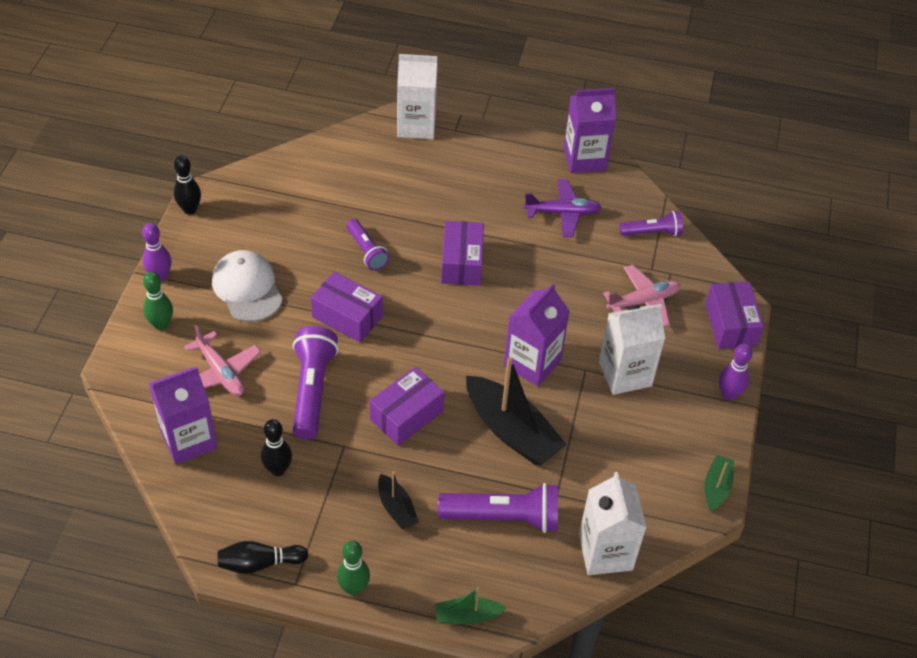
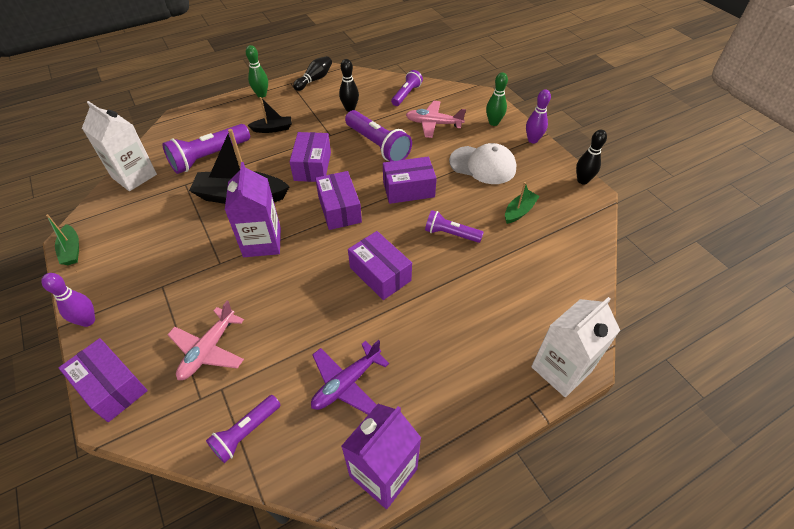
camera: 140 degrees right, 0 degrees up
(189, 440) = (406, 94): purple carton -> purple flashlight
(396, 508) = (273, 129): black boat -> black boat turned 150 degrees clockwise
(432, 344) = (339, 209): none -> purple box
(467, 616) = (195, 114): green boat -> green boat (519, 211)
(625, 374) = (186, 280): white carton -> none

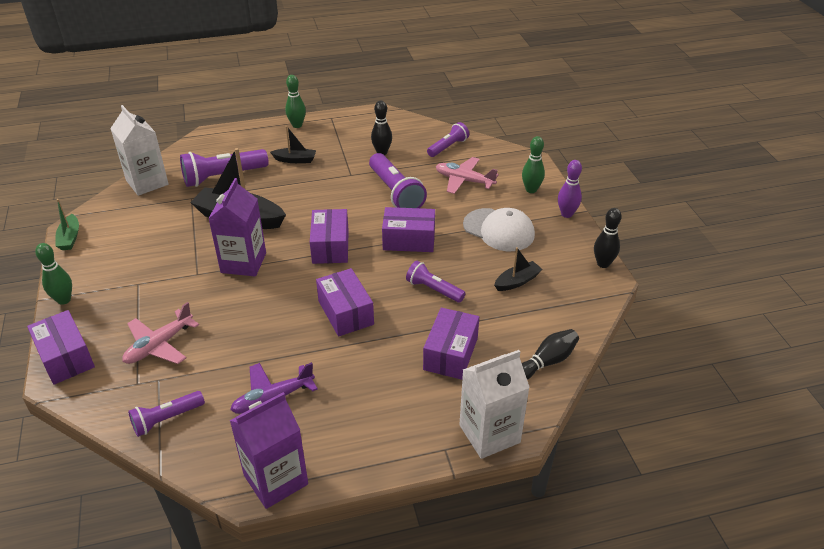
camera: 15 degrees right, 10 degrees down
(88, 321) = (64, 300): purple bowling pin -> green bowling pin
(312, 166) = (320, 202): purple box -> purple box (450, 354)
(315, 80) = (357, 118): black bowling pin -> black bowling pin (547, 362)
(519, 211) = (517, 281): green boat -> black boat

